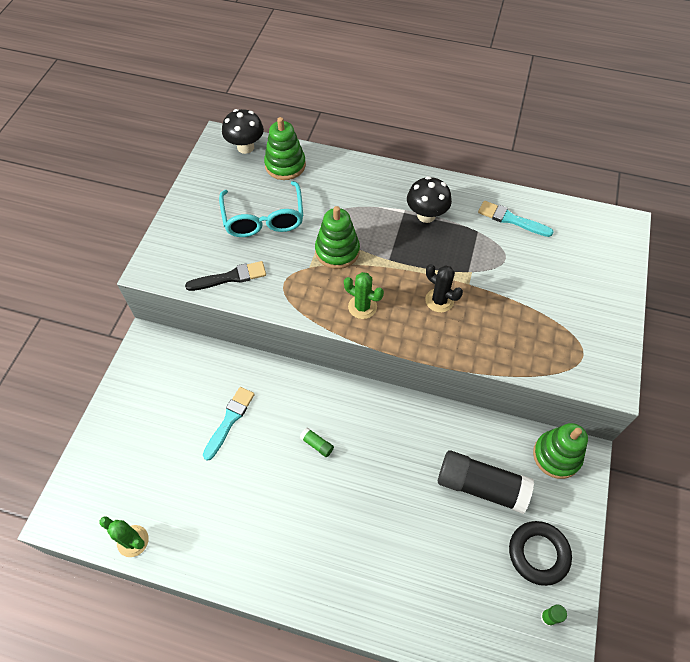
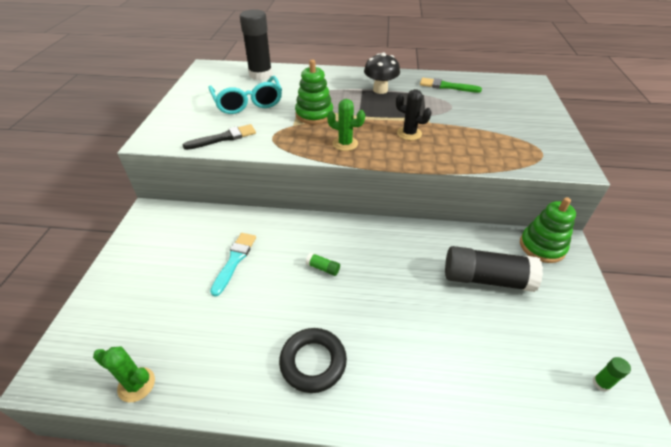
camera: 10 degrees left, 15 degrees down
(245, 147) = (227, 69): black mushroom -> none
(285, 165) = (260, 75): green stacking toy -> black glue stick
(511, 219) = (446, 86): turquoise brush -> green brush
(538, 554) = (563, 326): black ring -> black ring (313, 362)

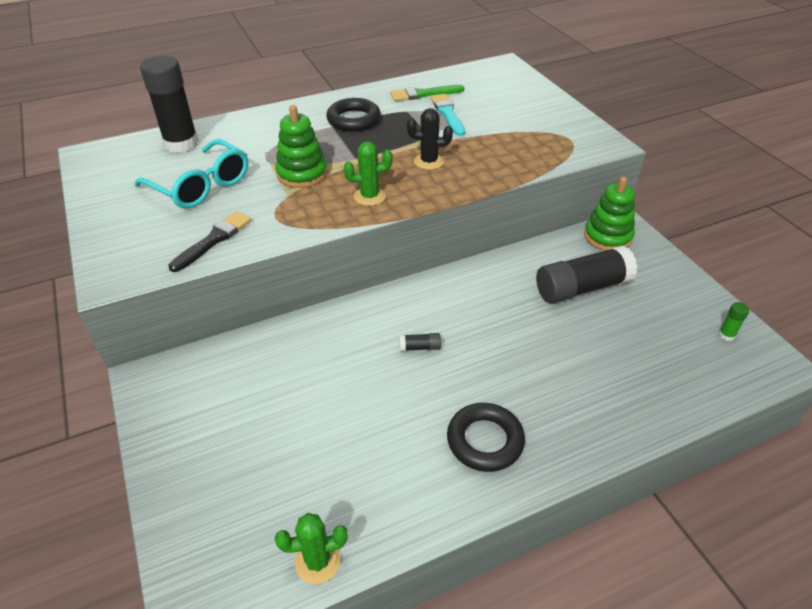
camera: 30 degrees left, 0 degrees up
(234, 260) = (313, 384): turquoise brush -> turquoise brush (447, 113)
(323, 268) = (420, 347): green glue stick -> black glue stick
(380, 90) = (353, 120): black mushroom -> black ring

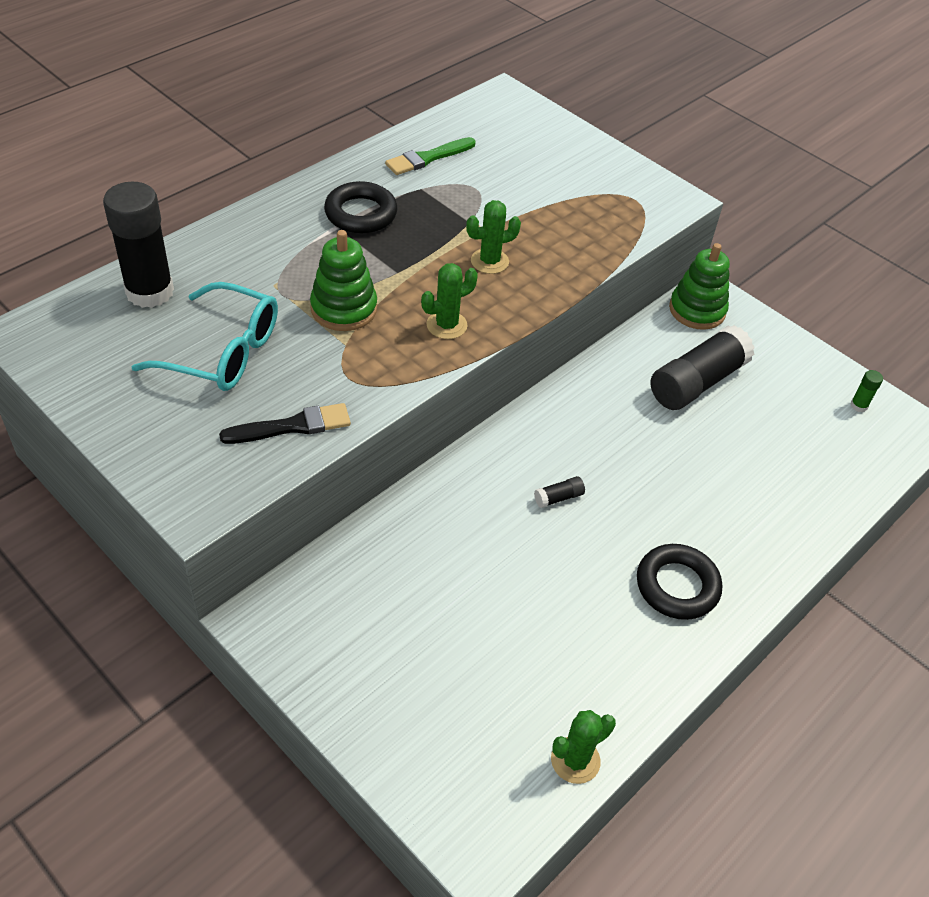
camera: 25 degrees left, 5 degrees up
(214, 240) = (292, 426): black brush -> black brush turned 60 degrees clockwise
(429, 161) = (489, 261): black cactus -> green cactus
(447, 113) = (474, 184): turquoise brush -> none

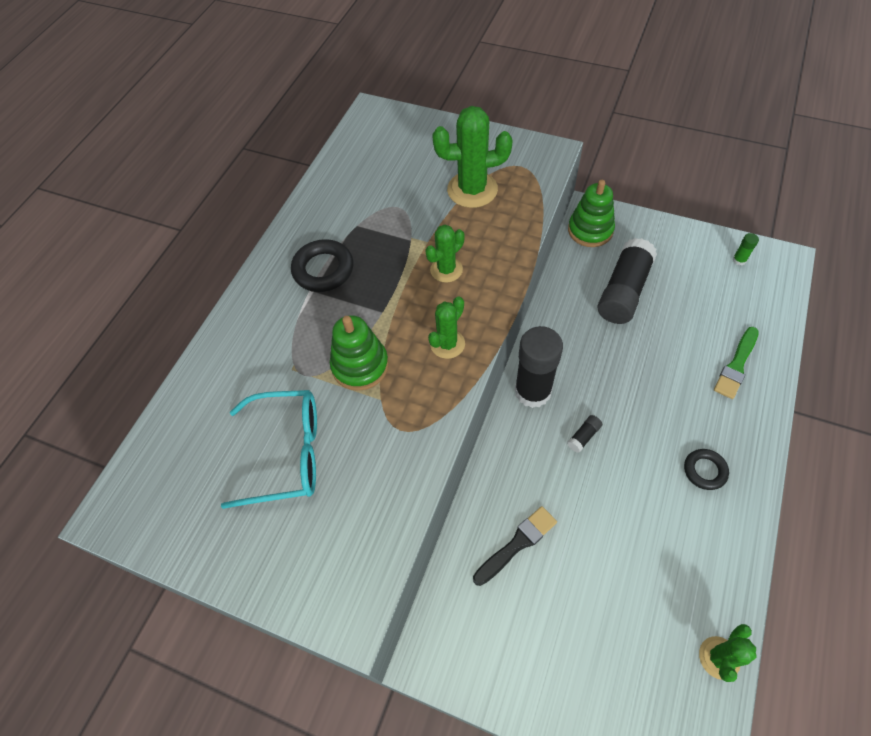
camera: 15 degrees left, 10 degrees up
(150, 292) = (194, 423): black glue stick -> black glue stick (532, 391)
(292, 426) = (382, 498): black brush -> black brush (517, 544)
(428, 158) = (346, 195): green brush -> green brush (736, 365)
(566, 202) = (472, 190): none -> green cactus
(677, 586) = (704, 470): black ring -> black ring, size x0.64

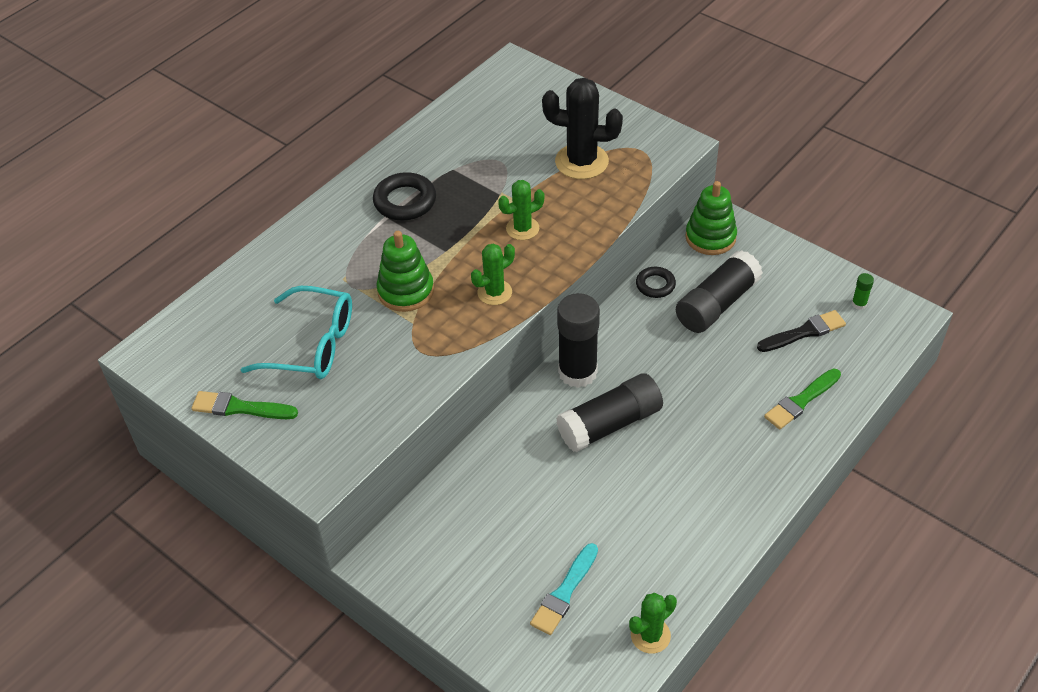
camera: 15 degrees right, 10 degrees down
(235, 552) = (240, 408): none -> green brush
(472, 190) = (581, 162): green cactus -> black cactus
(517, 544) = (502, 496): black brush -> black brush (804, 332)
(583, 436) = (610, 424): black glue stick -> black glue stick, size x2.49
(619, 635) = (564, 592): none -> turquoise brush
(704, 470) = (717, 484): black ring -> black ring (655, 285)

